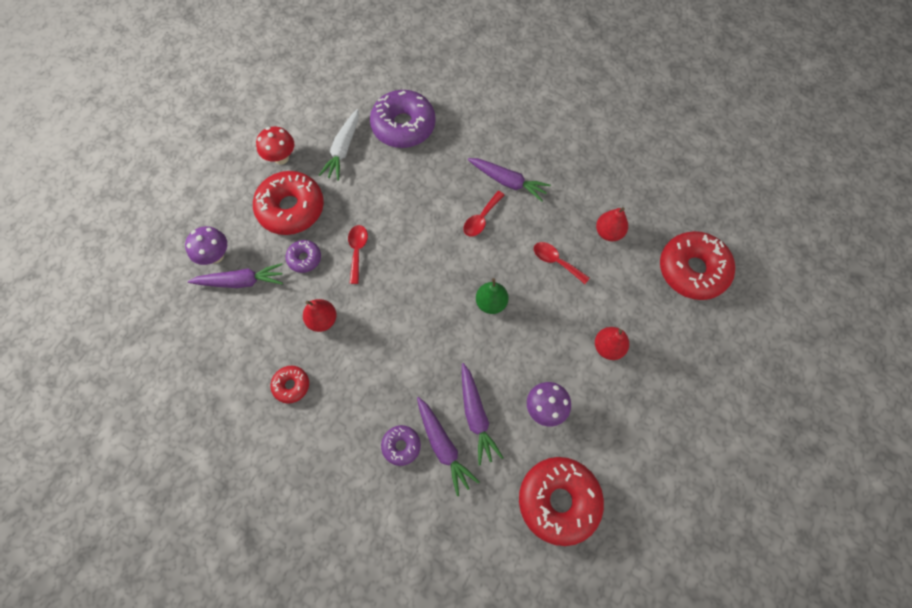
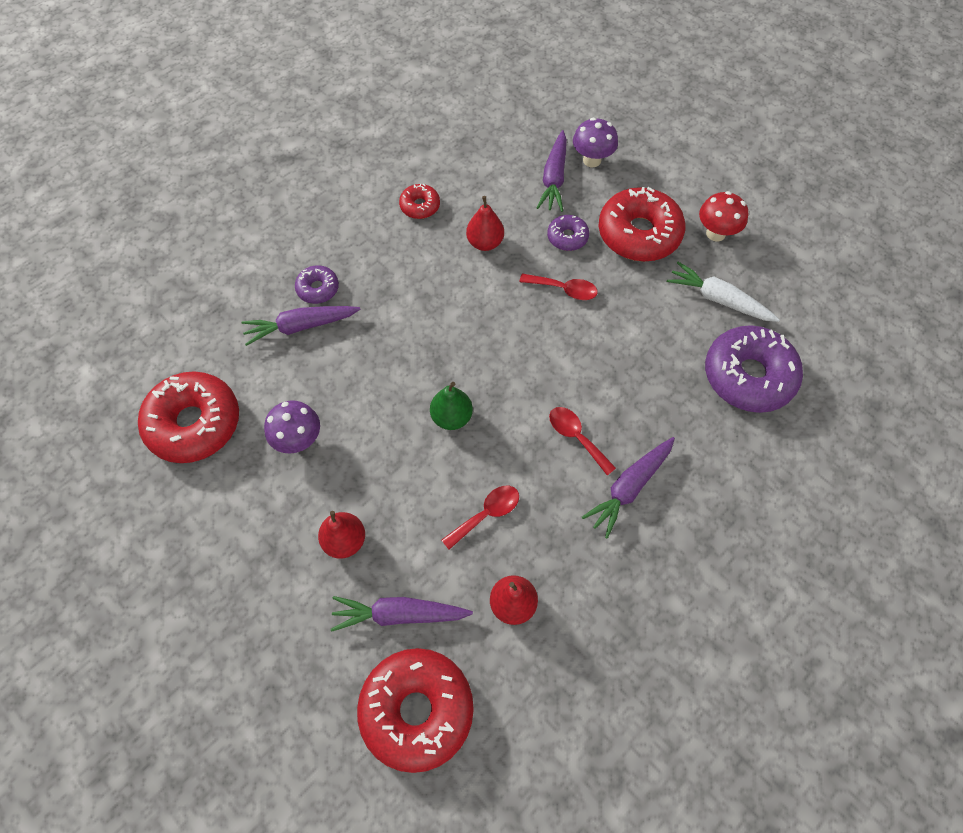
camera: 105 degrees right, 5 degrees down
(476, 416) = (320, 366): purple carrot -> purple carrot (399, 614)

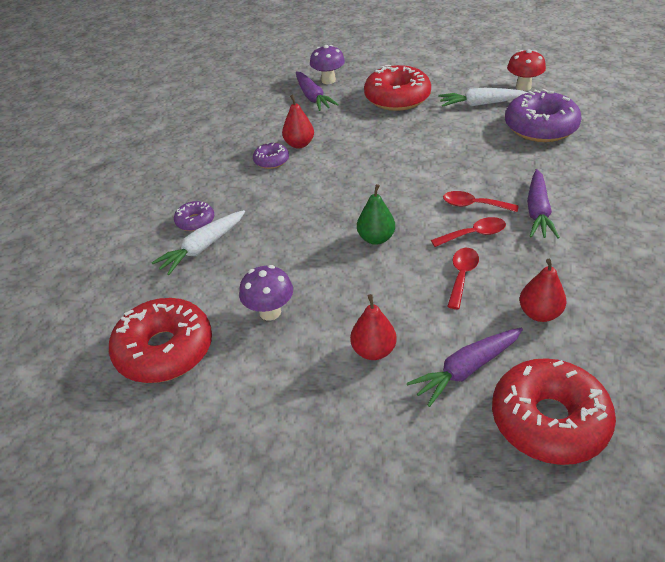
camera: 30 degrees left, 20 degrees down
(301, 326) = (202, 248): purple carrot -> white carrot
(420, 206) = (231, 147): red donut -> none
(564, 289) = (379, 142): red spoon -> red spoon (474, 234)
(567, 237) = (353, 118): purple donut -> purple donut (271, 161)
(715, 233) = (443, 79): red mushroom -> red mushroom (523, 87)

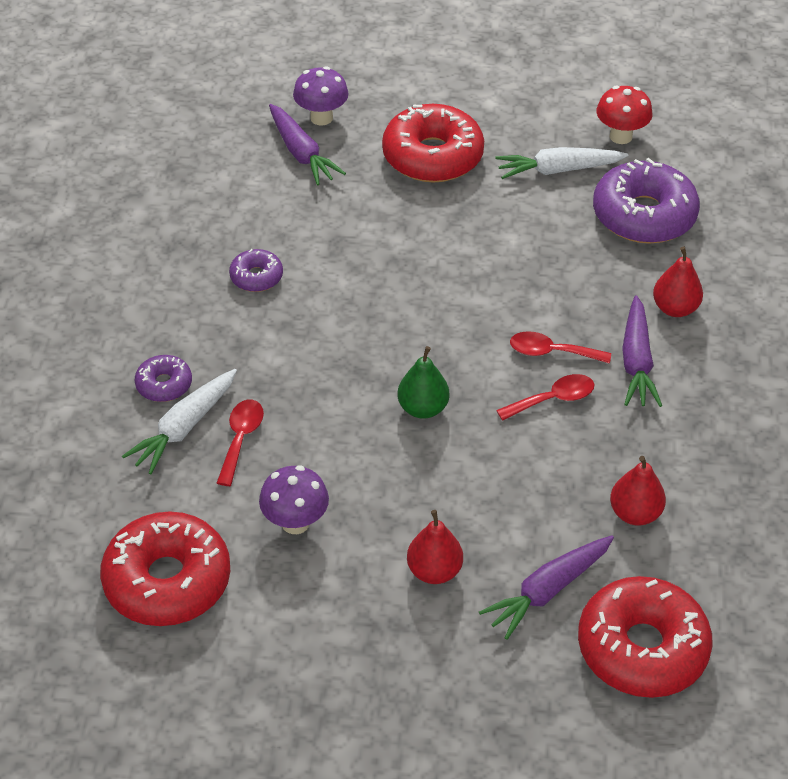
camera: 10 degrees left, 5 degrees up
(299, 144) = (293, 246): red pear -> red pear (675, 308)
(462, 275) = (539, 462): red spoon -> red spoon (241, 439)

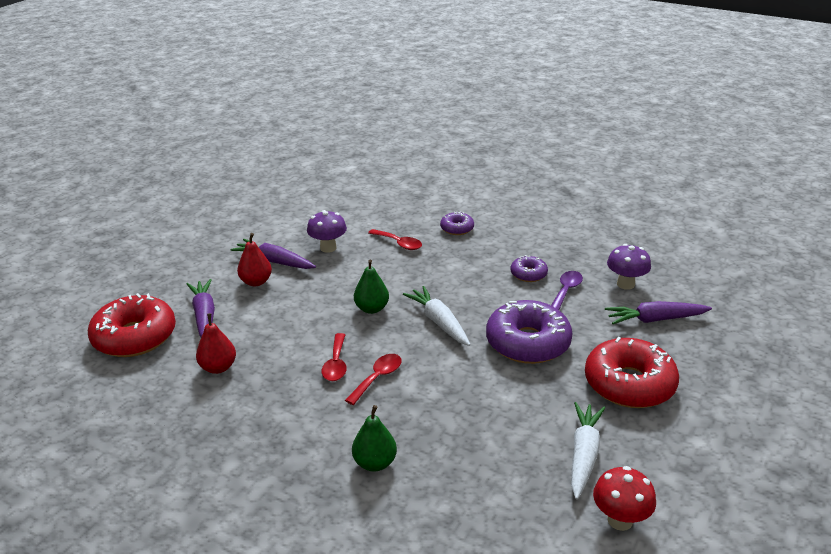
camera: 115 degrees right, 15 degrees down
(167, 580) = (327, 208): red donut -> none
(184, 428) = (420, 229): white carrot -> white carrot (439, 322)
(279, 234) = (566, 291): none -> purple spoon
(321, 118) = (698, 339): purple mushroom -> purple mushroom (625, 284)
(636, 361) = (337, 418): purple carrot -> purple carrot (274, 261)
(644, 215) = (497, 490): purple donut -> purple donut (527, 343)
(675, 308) = (375, 463): red pear -> green pear

